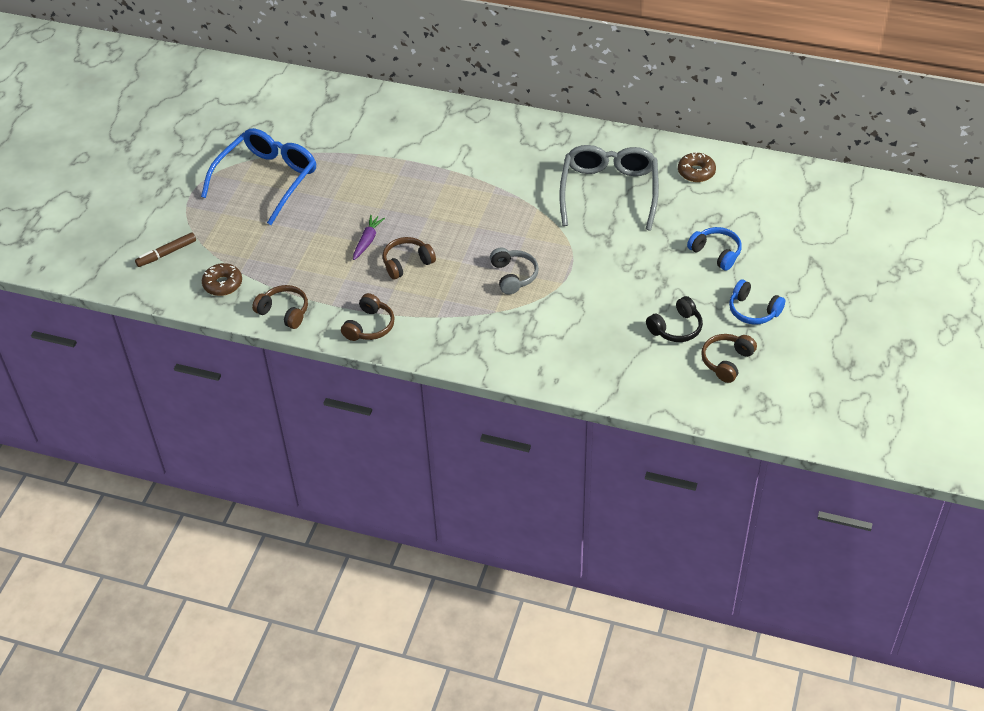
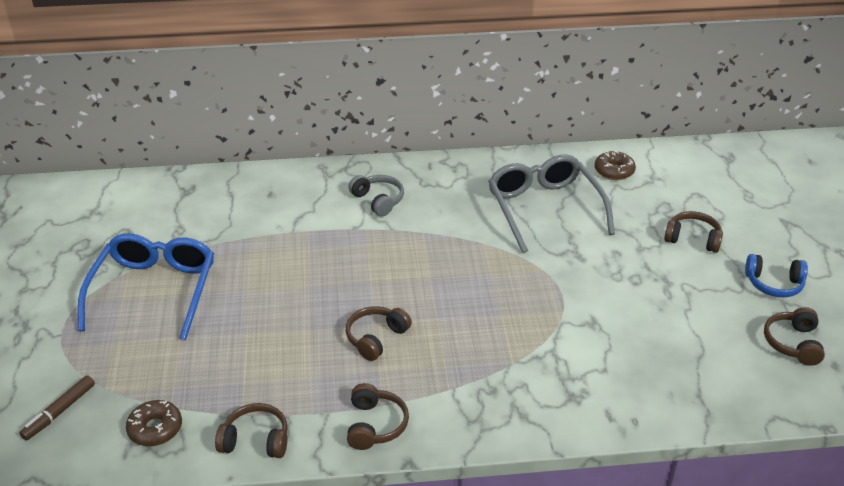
camera: 25 degrees left, 10 degrees down
(367, 241) = (314, 326): purple carrot -> none
(513, 276) = (505, 318): grey headphones -> grey headphones (378, 200)
(676, 328) = (715, 324): black headphones -> none
(716, 253) = (693, 239): blue headphones -> brown headphones

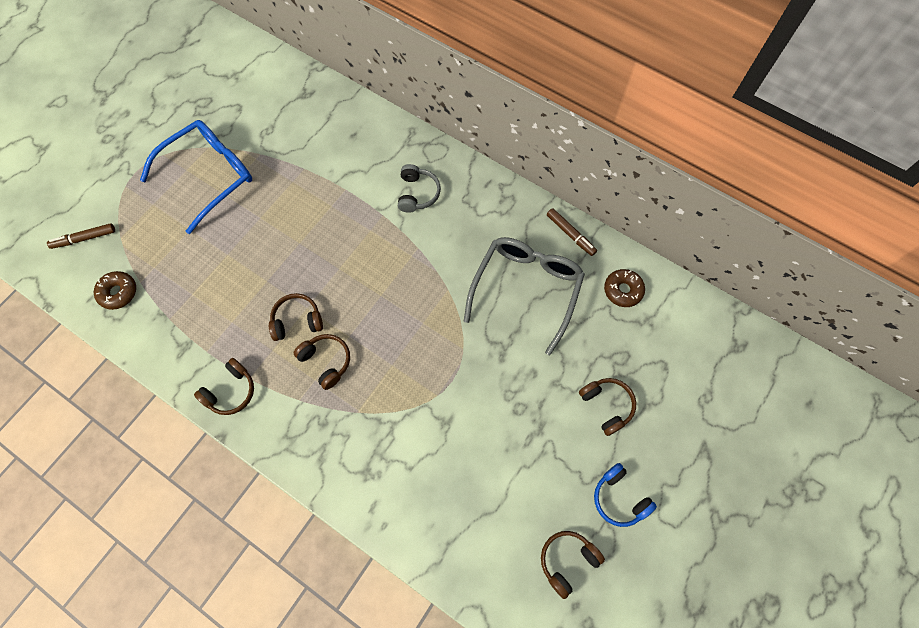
camera: 40 degrees right, 30 degrees up
(256, 440) = (159, 346): brown headphones -> brown headphones (326, 361)
(533, 161) = (570, 234): none -> brown marker

